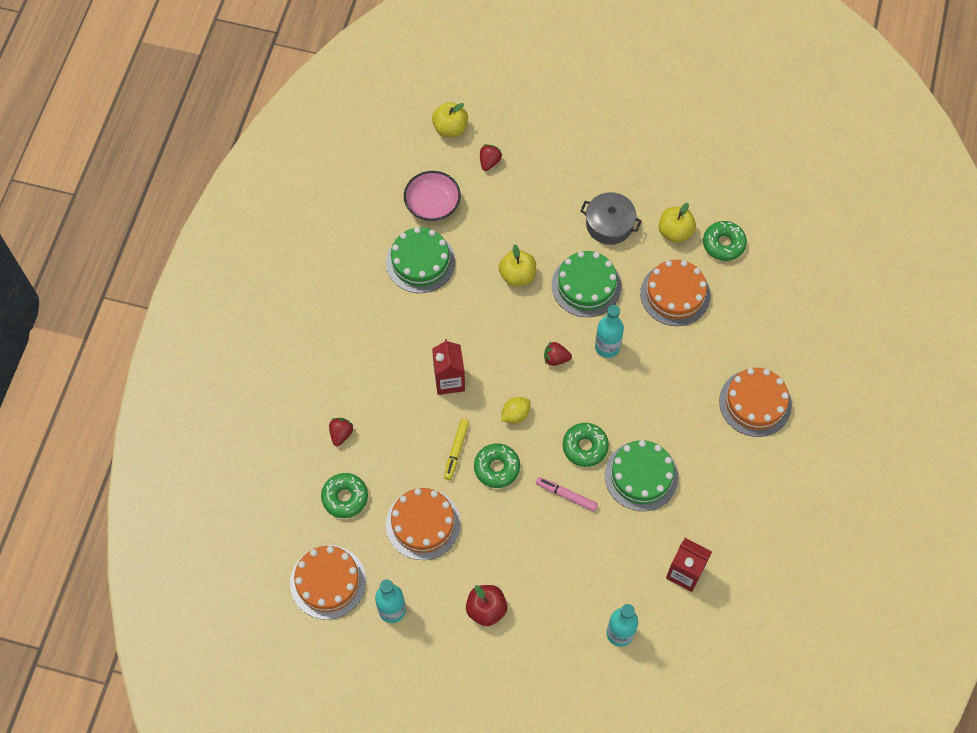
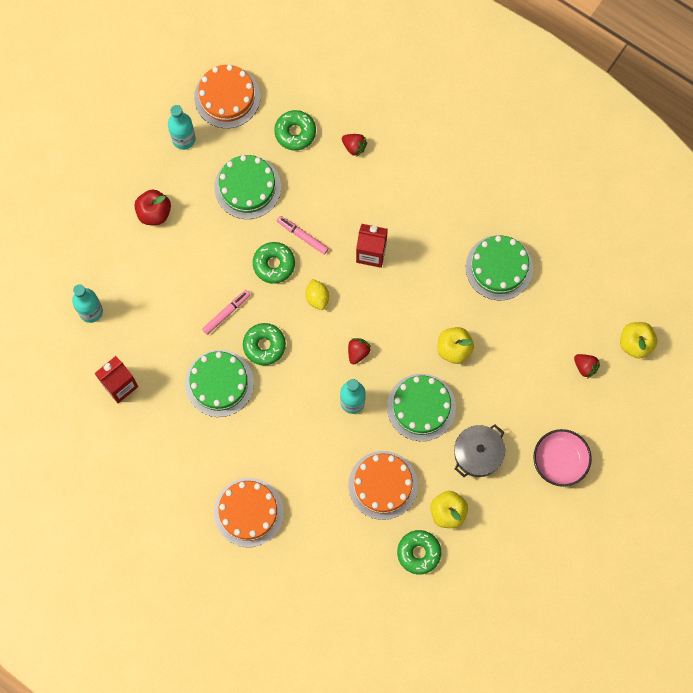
camera: 110 degrees right, 10 degrees up
(423, 524) = (247, 187): orange cake -> green cake
(432, 204) = (556, 298): pink bowl -> pink bowl (560, 460)
(456, 451) = (302, 236): yellow marker -> pink marker

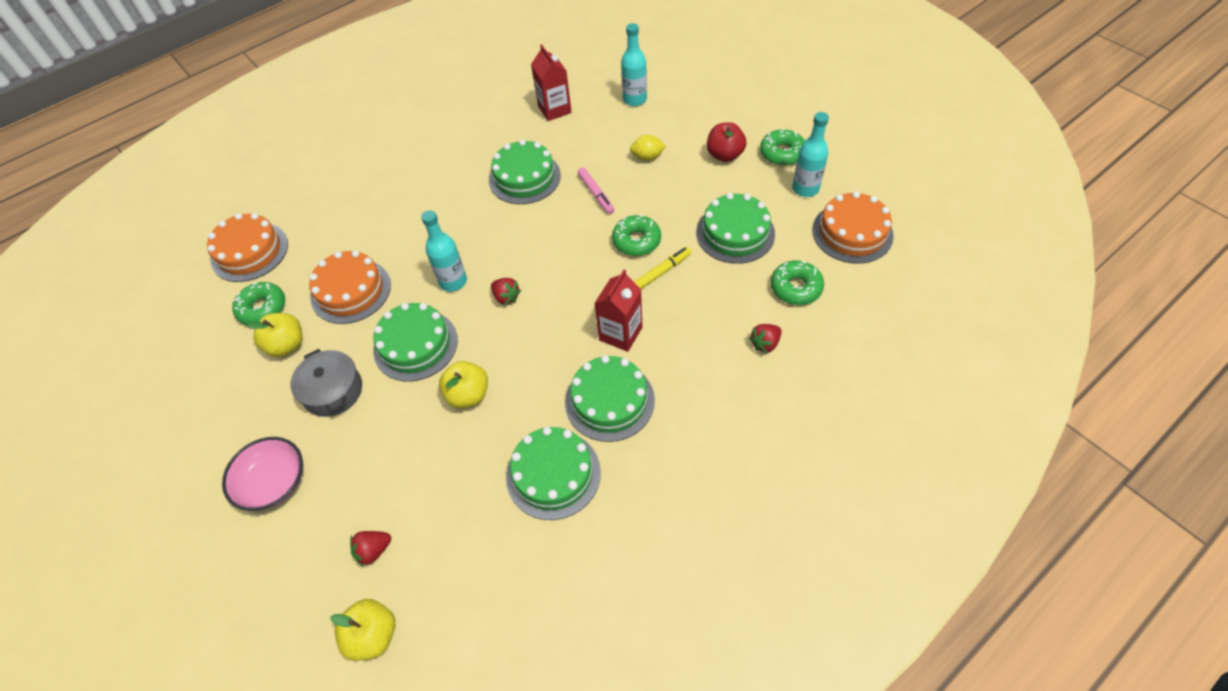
camera: 110 degrees right, 20 degrees down
(248, 512) = (387, 179): orange cake -> orange cake (249, 252)
(264, 345) = (548, 218): green donut -> green donut (782, 153)
(302, 236) = (662, 272): pink marker -> yellow marker
(317, 297) = (584, 272): yellow lemon -> yellow lemon (647, 157)
(432, 245) = (609, 401): none -> green cake

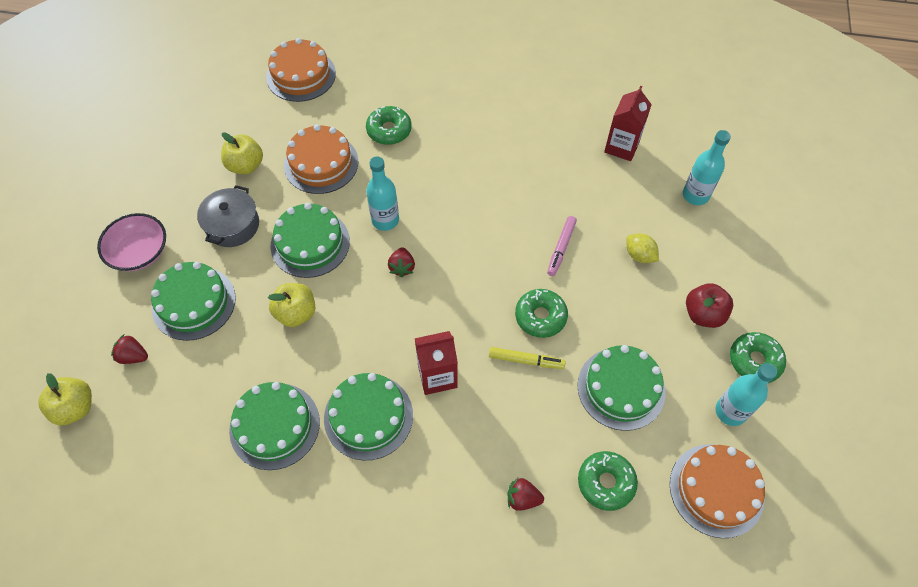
camera: 45 degrees right, 5 degrees up
(262, 308) = (262, 125): green donut -> green donut (389, 130)
(524, 178) = (528, 184): green cake -> green cake (194, 303)

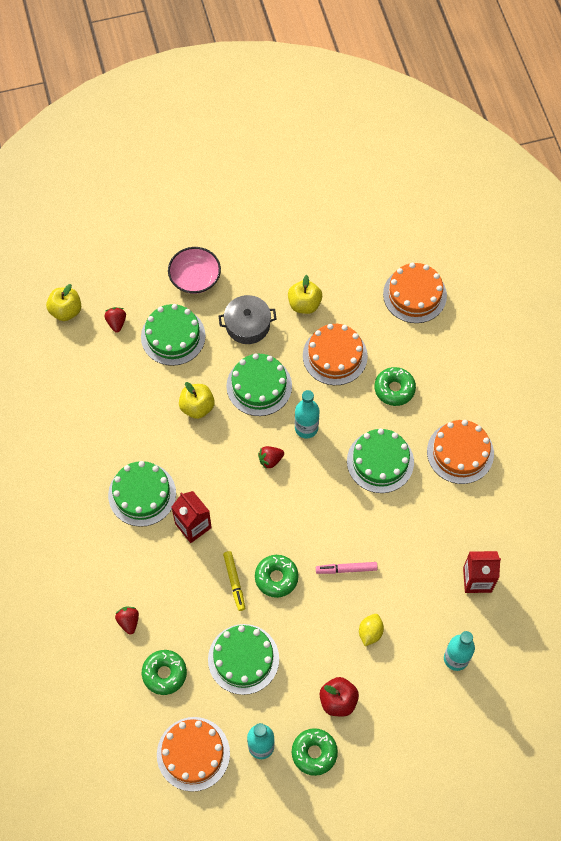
camera: 65 degrees right, 5 degrees up
(274, 426) = (108, 438): green cake -> green cake (380, 461)
(485, 107) = (460, 452): none -> orange cake

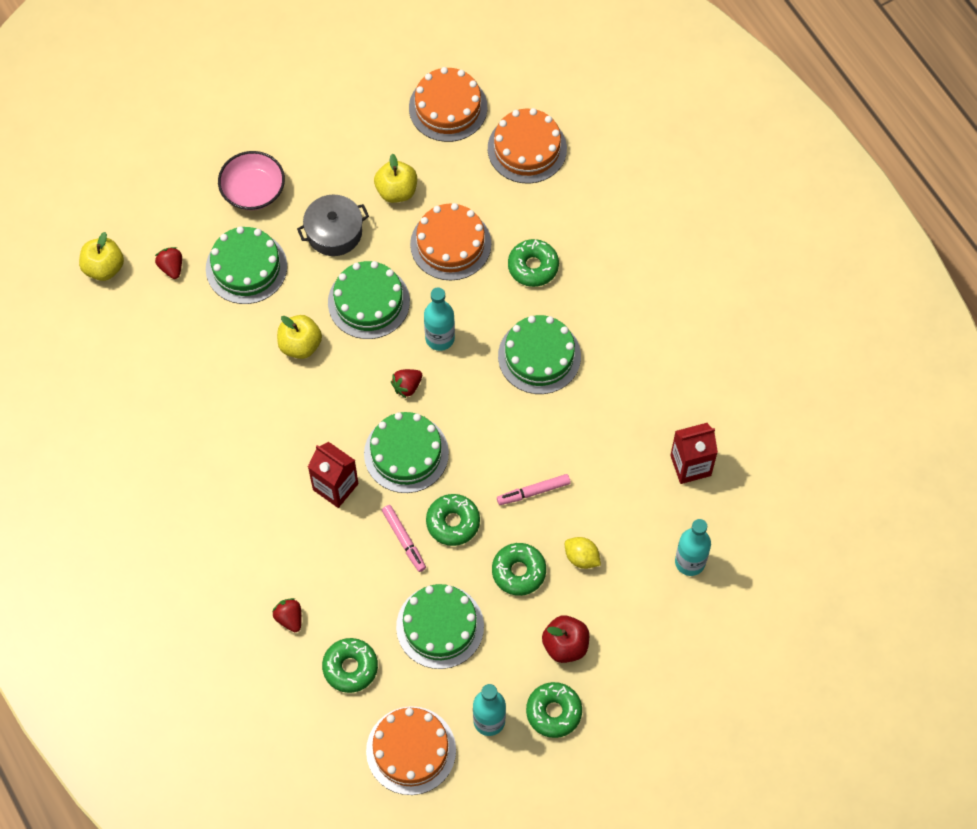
camera: 15 degrees left, 0 degrees up
(142, 494) = (262, 465): green cake -> green cake (406, 453)
(234, 582) = (404, 540): yellow marker -> pink marker
(317, 631) = (518, 572): none -> green donut
(370, 632) = (581, 557): yellow lemon -> yellow lemon turned 60 degrees counterclockwise
(460, 452) = (631, 322): orange cake -> orange cake (448, 107)

